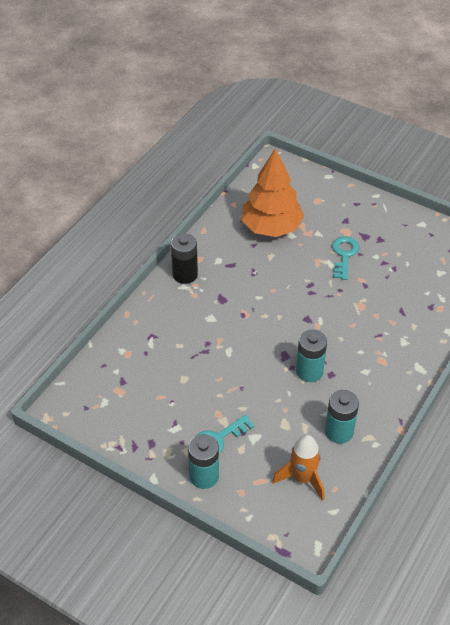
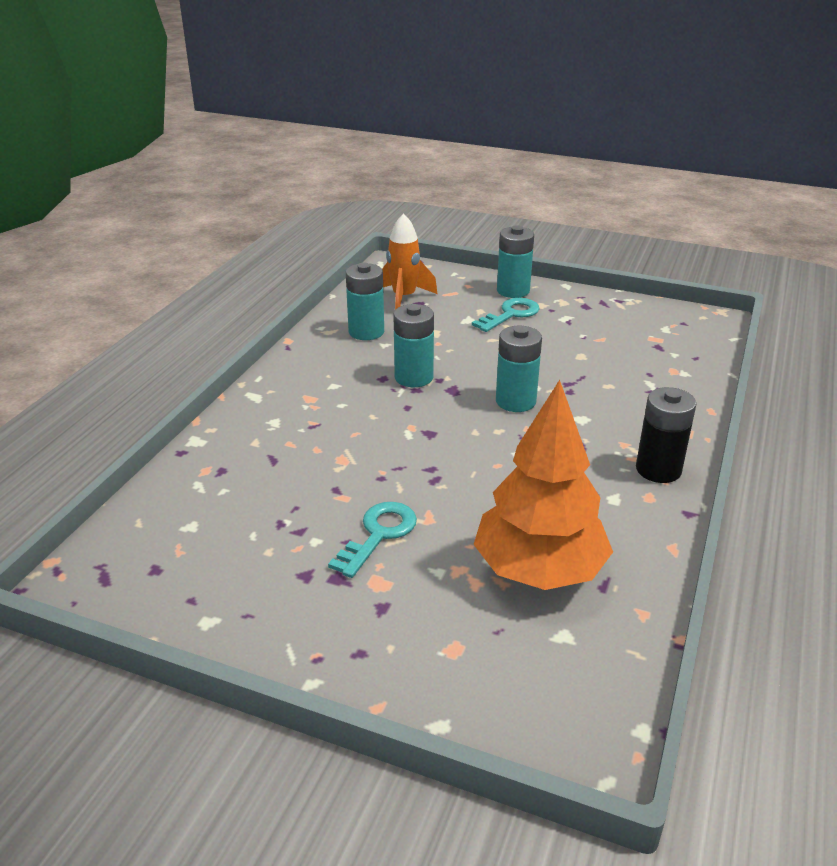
camera: 170 degrees right, 15 degrees down
(246, 338) = (515, 401): none -> turquoise battery
(344, 255) = (378, 534): turquoise key -> turquoise key turned 150 degrees counterclockwise

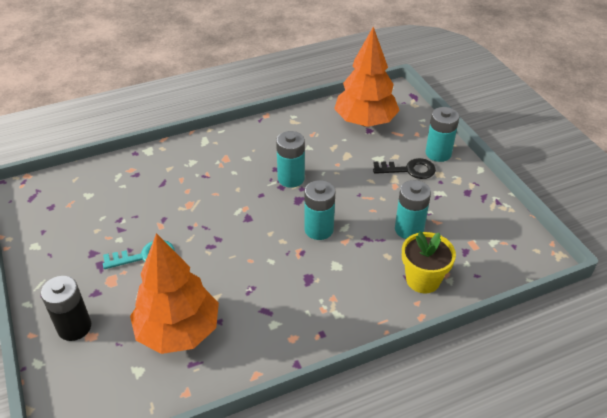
camera: 45 degrees right, 10 degrees up
(366, 332) = (311, 133): turquoise battery -> turquoise battery (409, 229)
(404, 298) = (365, 122): orange rocket -> orange tree
(510, 314) = (409, 170): turquoise key -> black key
(658, 469) = (324, 327): black battery -> black battery (74, 327)
(665, 385) = (423, 280): none -> yellow flower pot

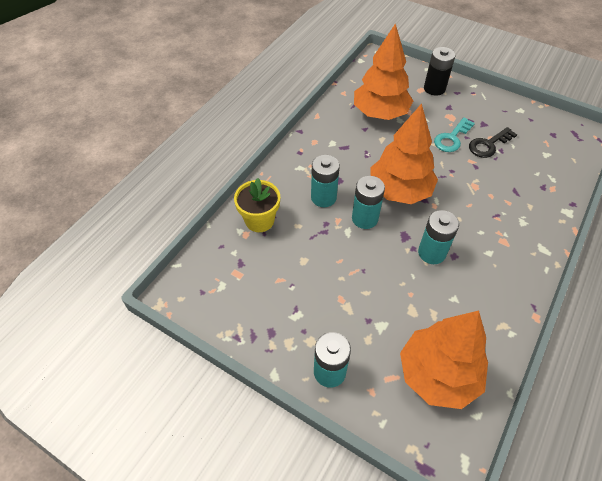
camera: 145 degrees right, 10 degrees up
(260, 235) = (399, 191): none -> orange tree
(409, 170) = (342, 328): black key -> black key (488, 145)
(409, 229) = (297, 258): turquoise battery -> turquoise battery (323, 197)

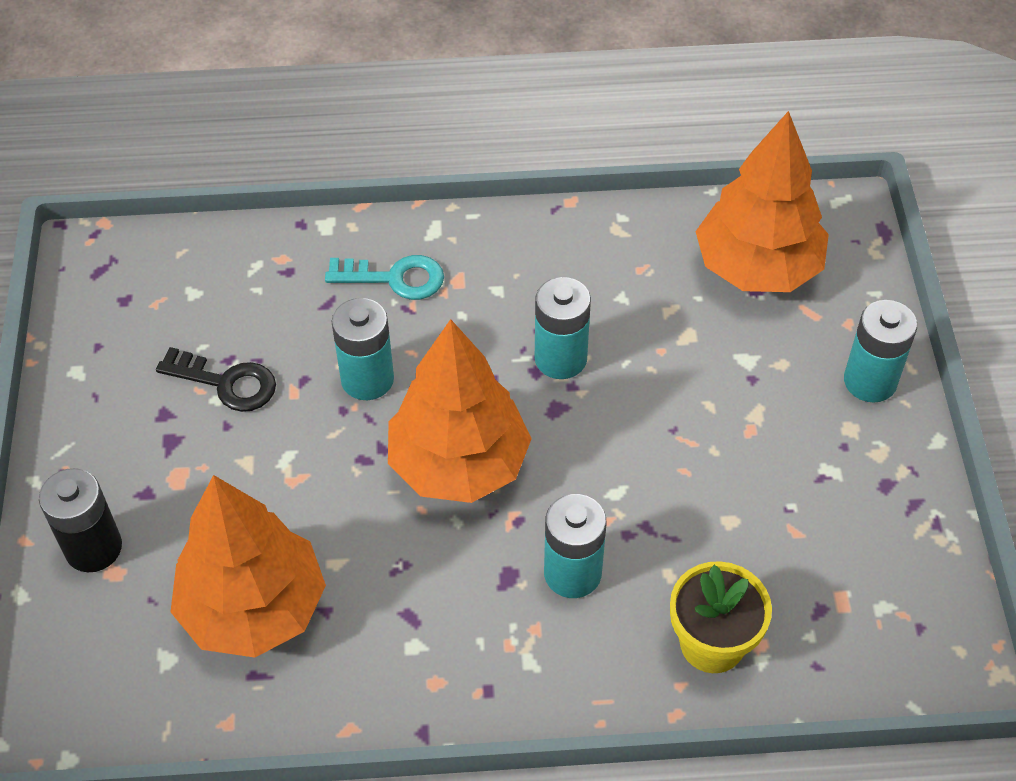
camera: 125 degrees left, 0 degrees up
(365, 218) = (567, 483): turquoise battery -> turquoise battery (367, 379)
(452, 138) = (248, 447): turquoise key -> turquoise key (395, 278)

